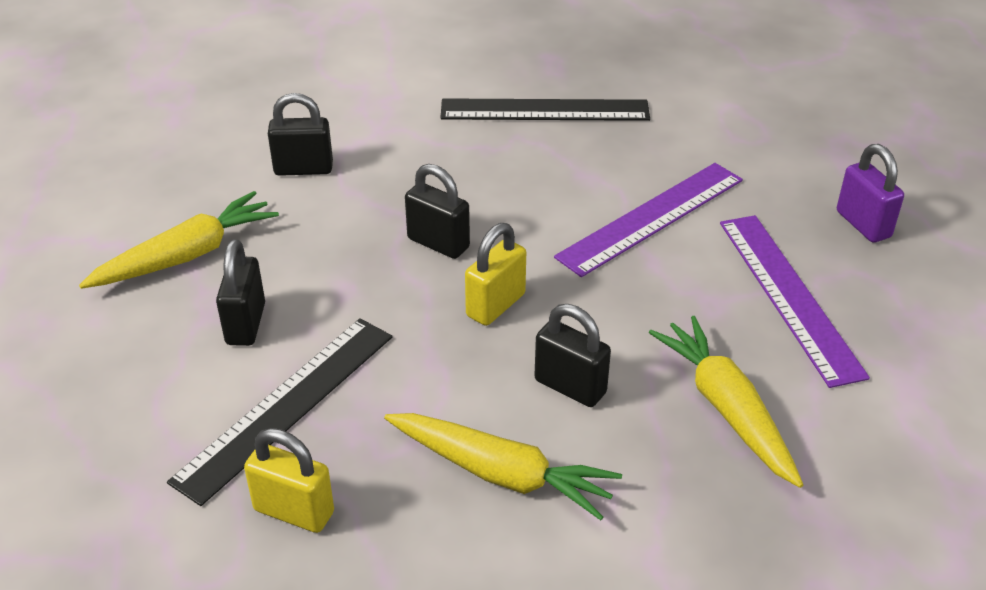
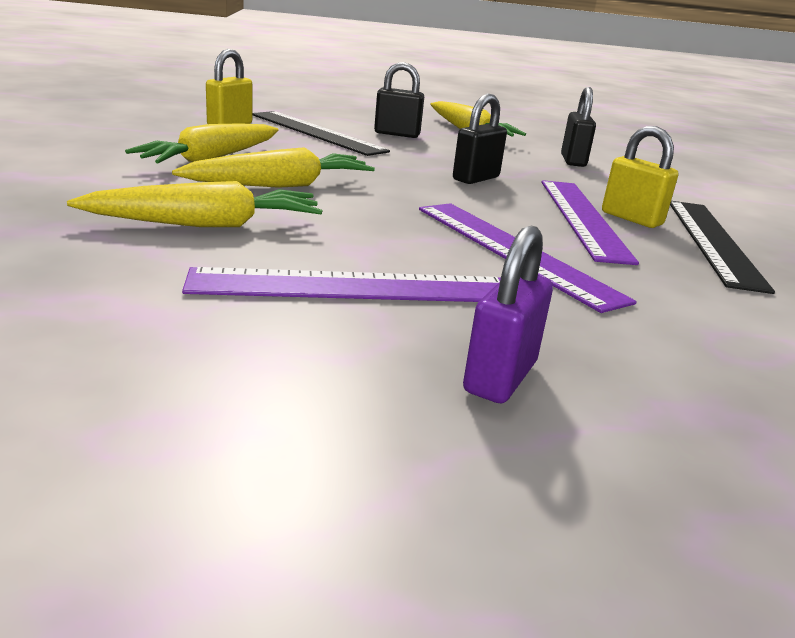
camera: 95 degrees right, 15 degrees down
(495, 305) = (391, 181): yellow padlock -> yellow padlock (631, 218)
(530, 176) = (582, 218): none -> purple ruler
(570, 387) = (280, 185): black padlock -> yellow carrot
(863, 224) = (500, 377): purple padlock -> purple padlock turned 45 degrees counterclockwise

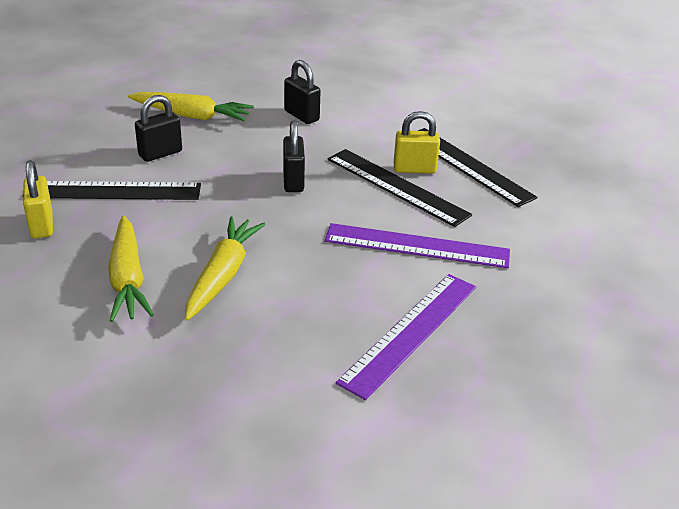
camera: 45 degrees left, 10 degrees up
(206, 224) = (267, 344): yellow carrot -> none
(500, 377) = (536, 341): purple padlock -> none
(582, 218) = (396, 186): purple ruler -> black ruler

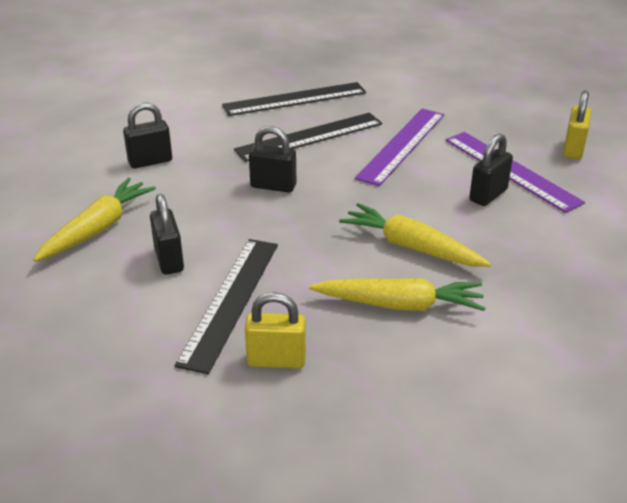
camera: 70 degrees left, 0 degrees up
(344, 318) = (488, 195): none -> black padlock
(414, 169) = (286, 123): yellow padlock -> yellow padlock (573, 149)

